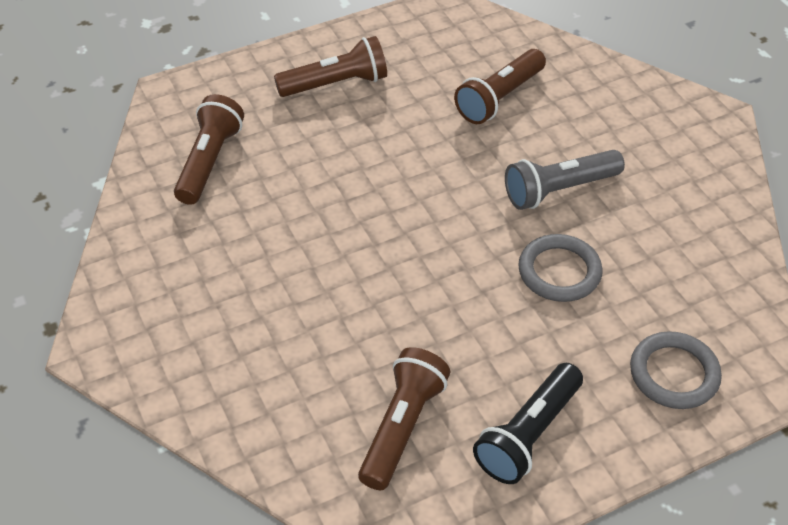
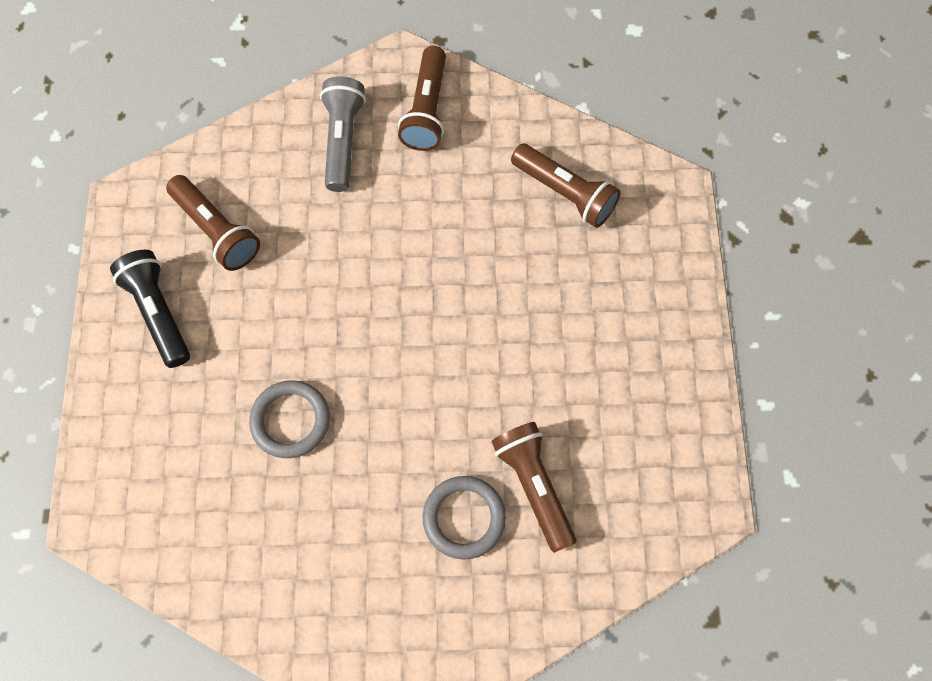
camera: 115 degrees right, 20 degrees up
(336, 84) = (625, 337): brown flashlight -> brown flashlight (427, 110)
(559, 190) = (382, 475): grey flashlight -> grey flashlight (343, 141)
(674, 374) = (142, 452): grey ring -> grey ring (464, 518)

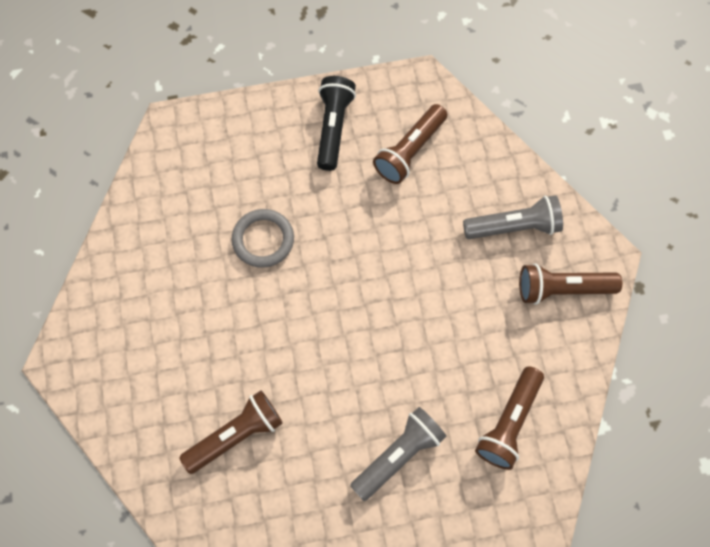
camera: 80 degrees right, 0 degrees up
(158, 313) = (333, 128): black flashlight -> black flashlight turned 45 degrees counterclockwise
(464, 518) = (203, 384): grey ring -> none
(584, 310) = (398, 455): none -> grey flashlight

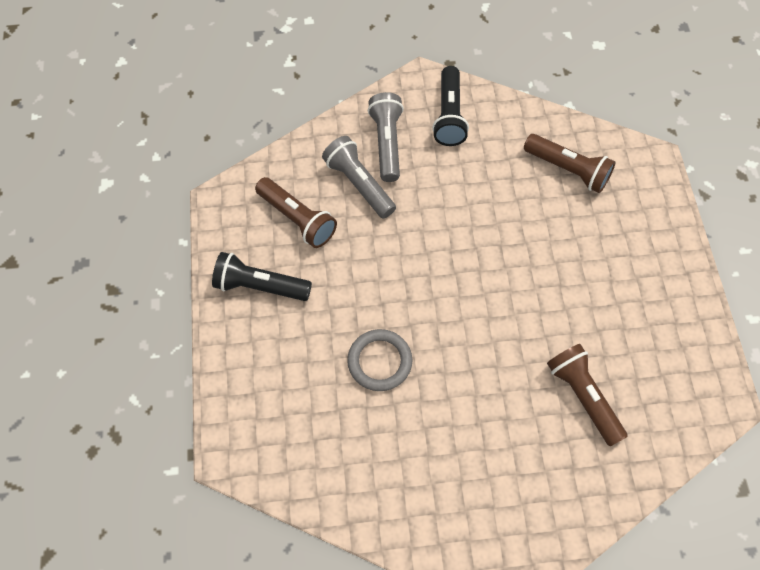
camera: 85 degrees left, 5 degrees down
(398, 455) = (598, 257): grey flashlight -> grey flashlight (359, 184)
(562, 289) = (449, 115): brown flashlight -> black flashlight

